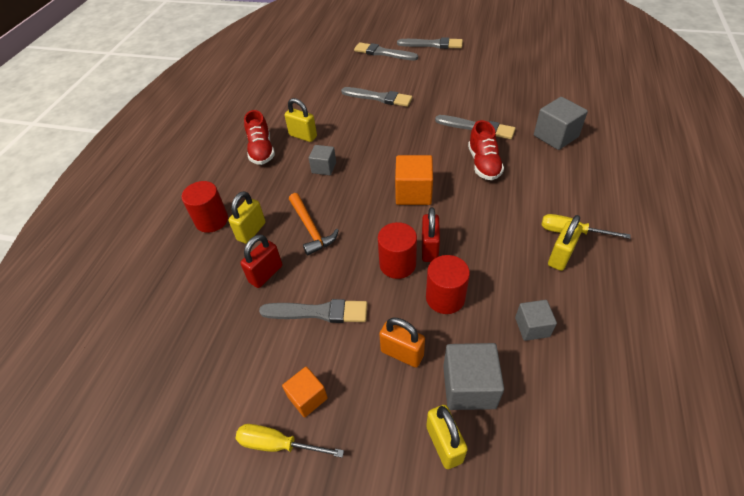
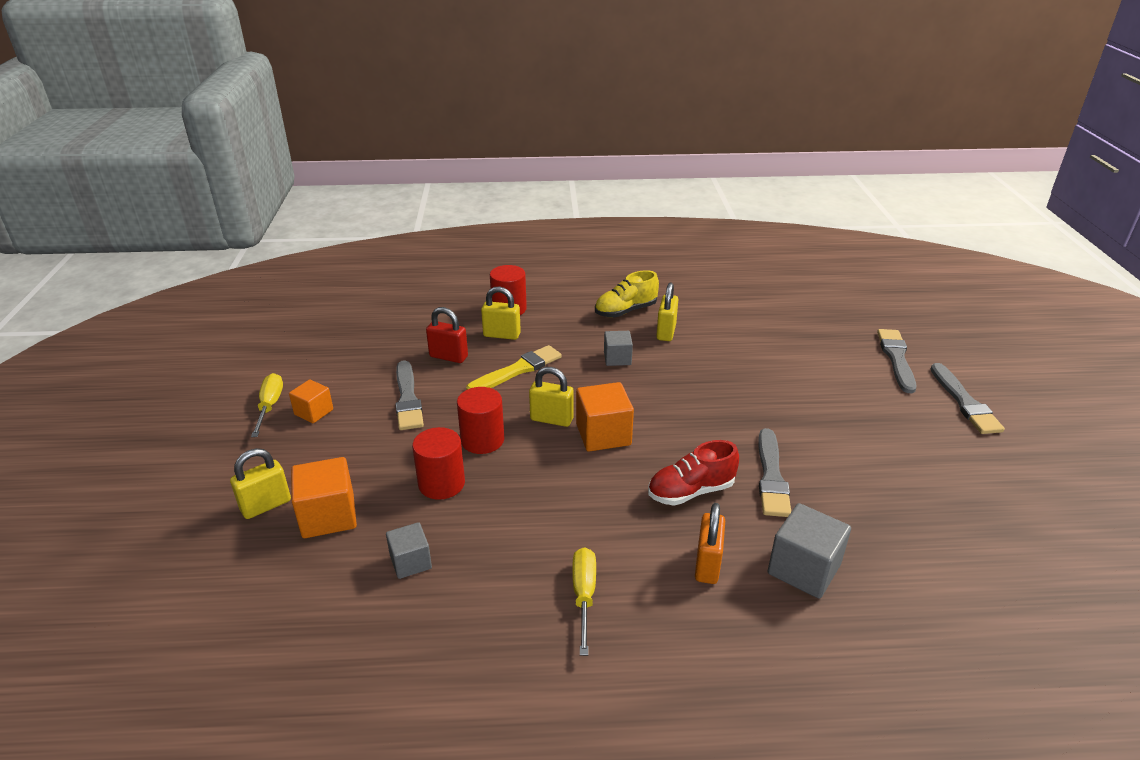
camera: 70 degrees right, 15 degrees down
(261, 150) = (625, 311): red shoe -> yellow shoe
(311, 229) = (517, 370): orange hammer -> yellow brush
(379, 98) = (782, 374): grey brush -> none
(402, 353) = (365, 462): orange padlock -> orange padlock (707, 565)
(429, 249) = (512, 461): red padlock -> none
(469, 386) = (328, 516): grey cube -> orange cube
(560, 257) = (532, 584): yellow padlock -> yellow padlock (551, 419)

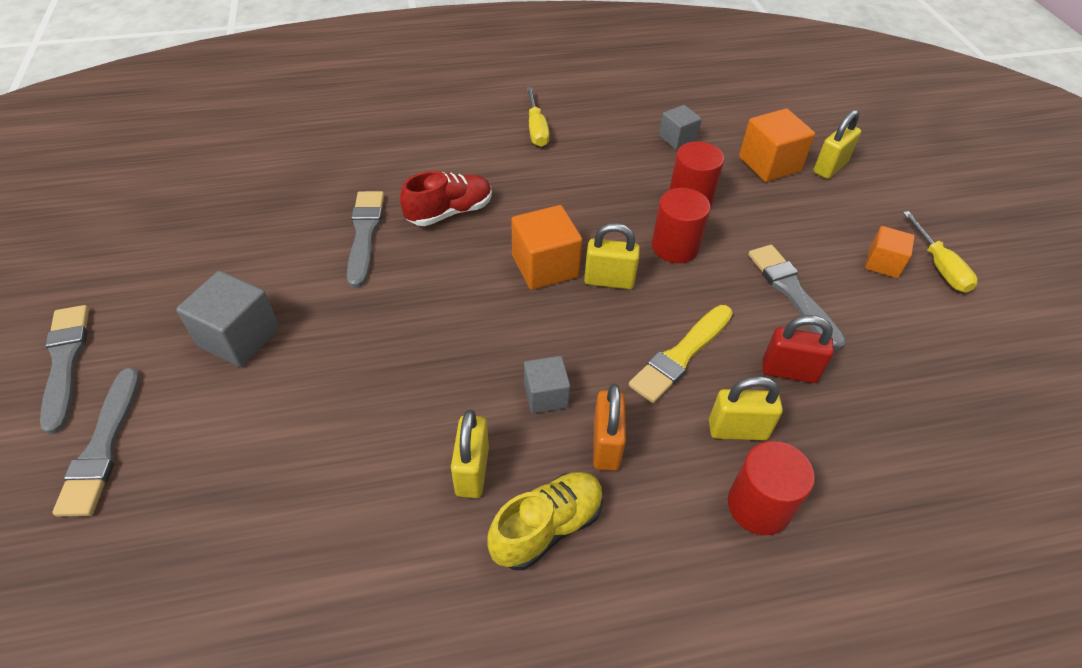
camera: 170 degrees right, 15 degrees up
(707, 565) = (440, 155): orange padlock -> orange padlock (606, 445)
(803, 569) = (361, 158): grey cube -> grey cube (239, 337)

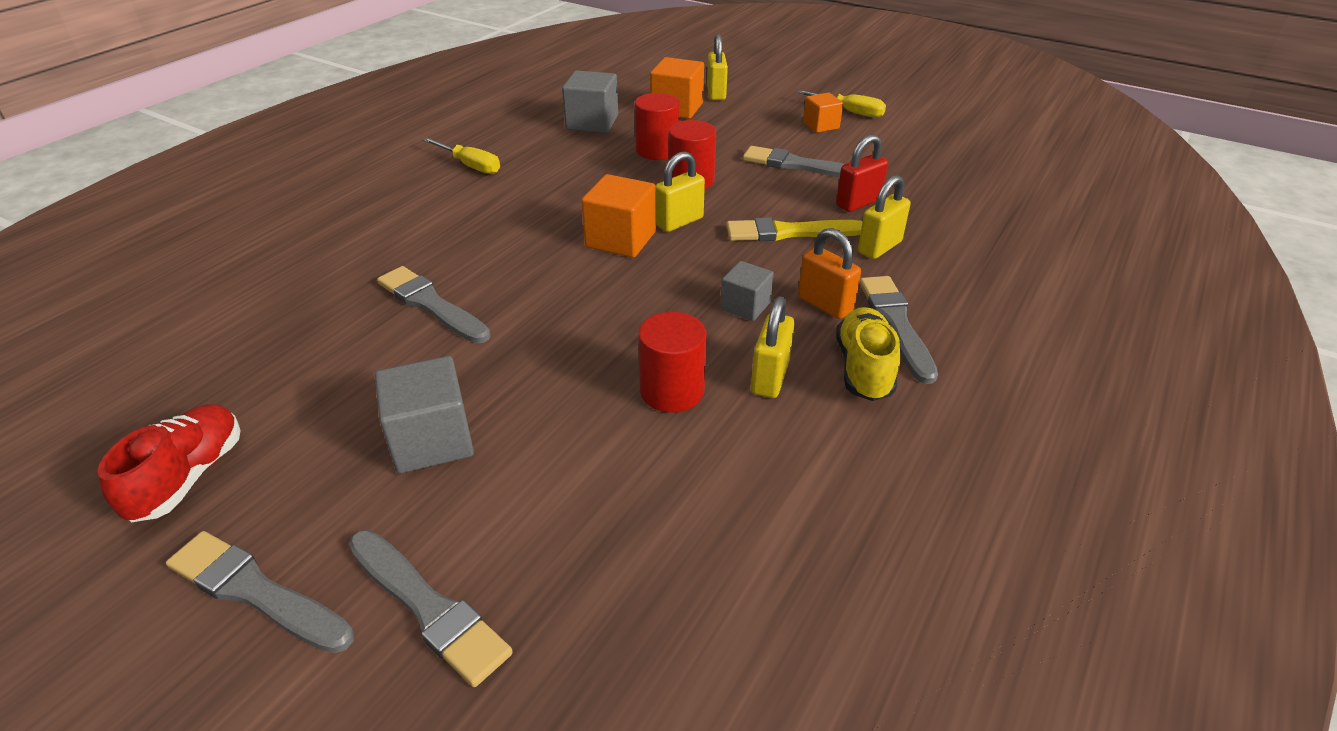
camera: 45 degrees left, 10 degrees down
(449, 212) = (485, 250): red shoe -> red shoe (189, 477)
(472, 471) = (769, 378): yellow padlock -> yellow padlock turned 60 degrees clockwise
(634, 513) = (896, 324): none -> grey brush
(677, 139) = (592, 122): grey cube -> grey cube, size x1.60
(681, 355) = (789, 232): yellow brush -> yellow brush turned 90 degrees clockwise
(759, 506) = (946, 273): red cylinder -> red cylinder (672, 391)

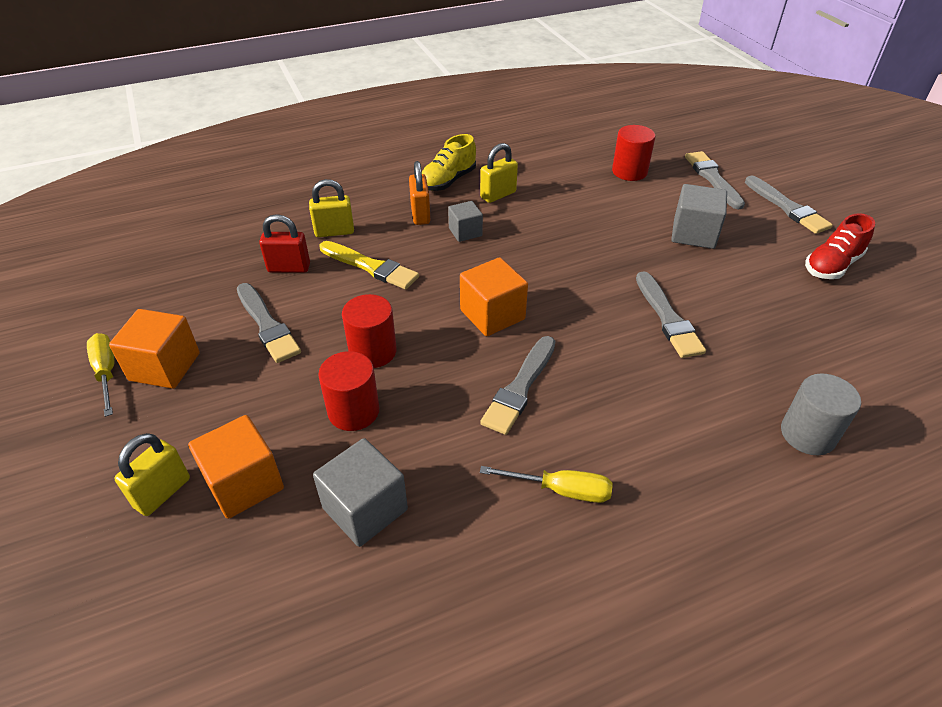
camera: 145 degrees left, 5 degrees up
(265, 258) = (807, 434): none -> grey cylinder
(470, 165) = (561, 490): yellow screwdriver -> yellow screwdriver turned 120 degrees clockwise
(672, 391) = (553, 208): red cylinder -> red cylinder (629, 172)
(679, 222) = (433, 311): yellow padlock -> none
(821, 125) = (165, 367): orange cube -> orange cube, size x1.60
(896, 324) = (400, 191): grey brush -> grey brush (520, 387)

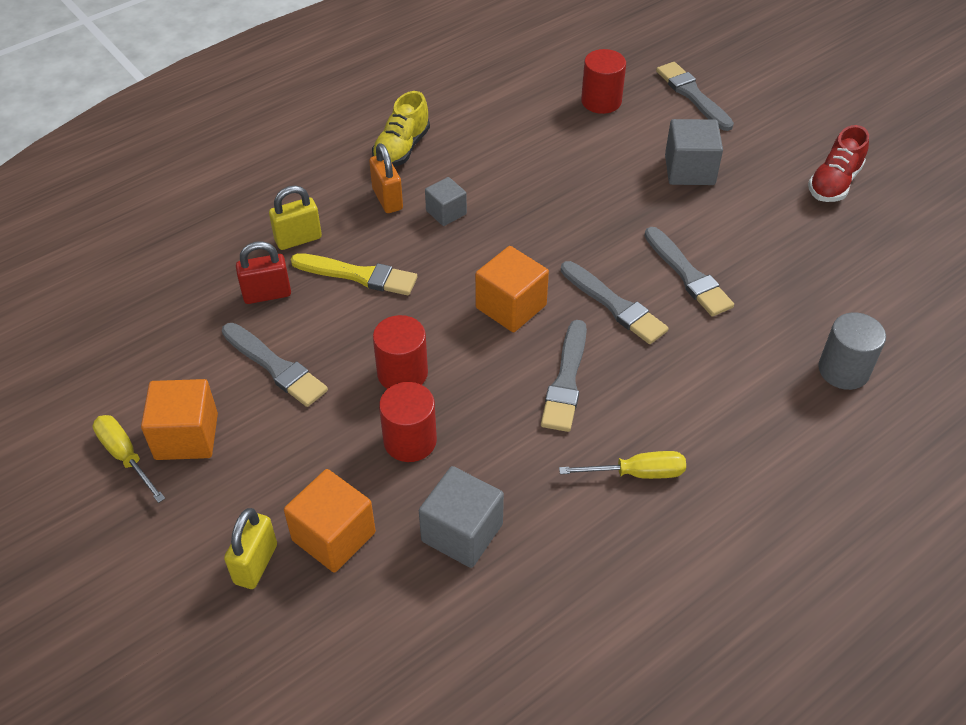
camera: 15 degrees left, 5 degrees up
(498, 195) = (465, 157): yellow padlock -> none
(787, 207) = (777, 119): grey brush -> grey brush (614, 305)

